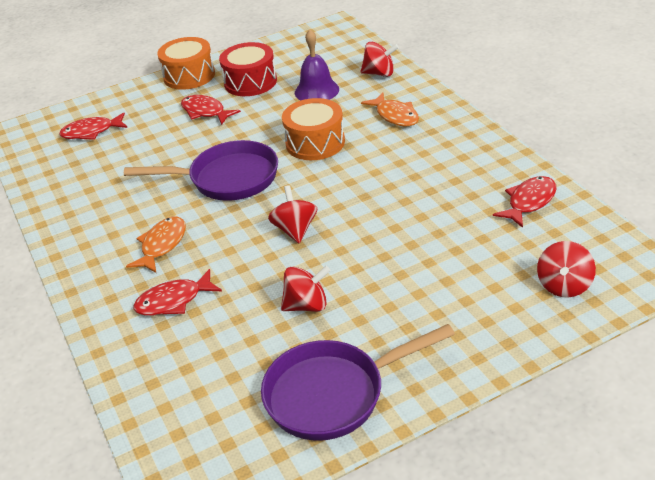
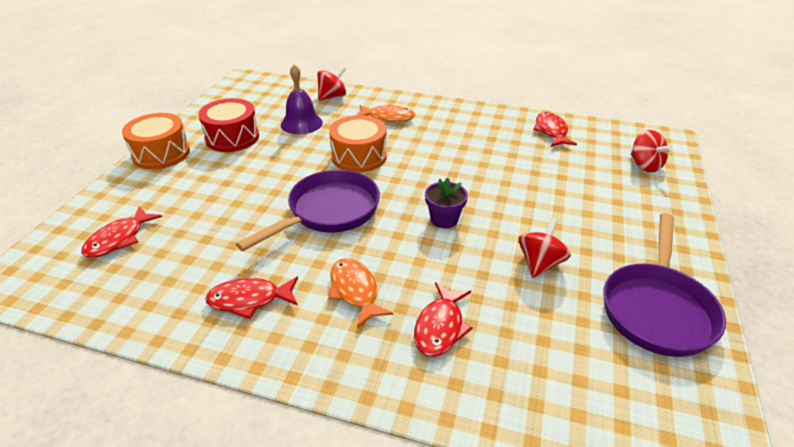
camera: 50 degrees left, 0 degrees up
(205, 112) = (224, 173): red fish -> red fish (249, 300)
(295, 230) = (444, 219): red spinning top -> purple flower pot

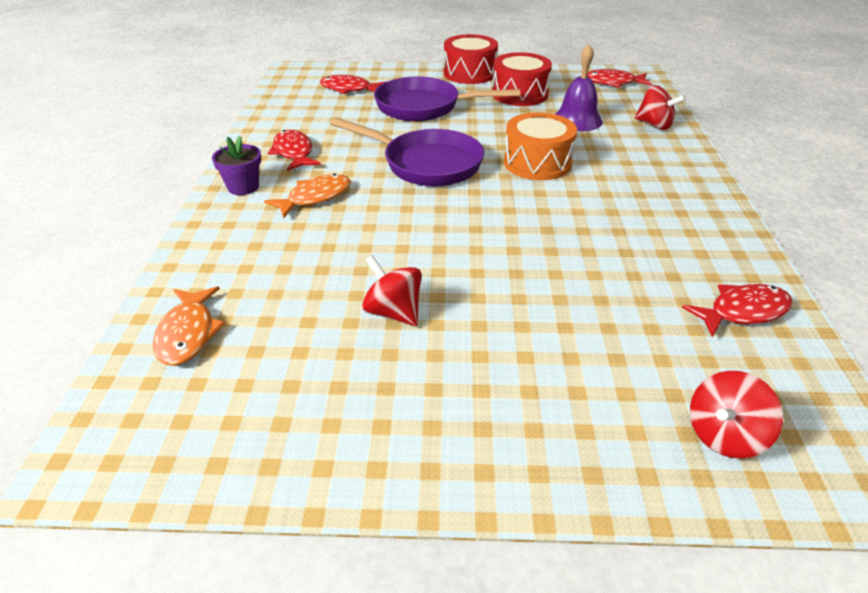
camera: 75 degrees right, 0 degrees up
(161, 154) = (469, 73): orange drum -> red drum
(388, 117) = (642, 167): orange fish -> orange fish (188, 334)
(440, 327) = (276, 250): red fish -> red fish (613, 83)
(444, 219) = (448, 233): purple flower pot -> purple flower pot (243, 187)
(540, 263) = (393, 312): red spinning top -> red spinning top turned 150 degrees counterclockwise
(657, 308) = (334, 425): purple pan -> purple pan (424, 107)

